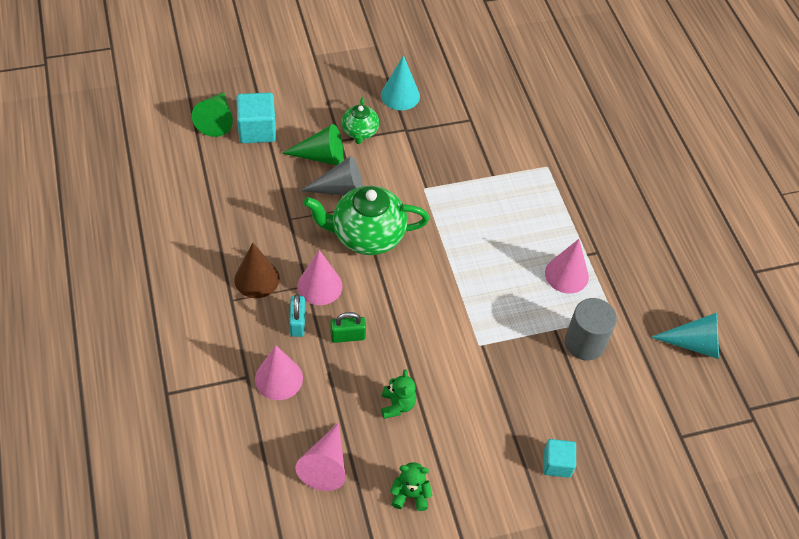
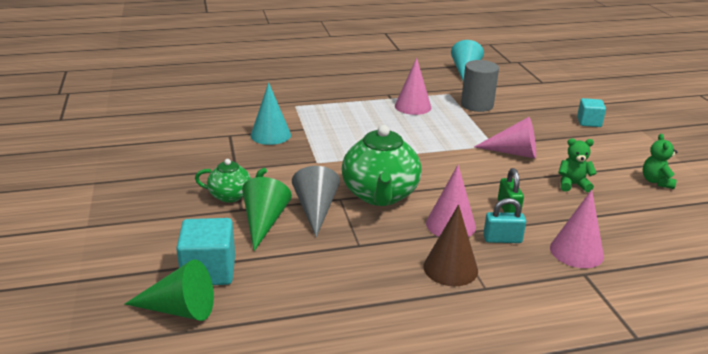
camera: 85 degrees left, 25 degrees down
(325, 465) = (657, 223): pink cone -> pink cone (513, 152)
(400, 95) = (182, 170): turquoise cone -> turquoise cone (270, 135)

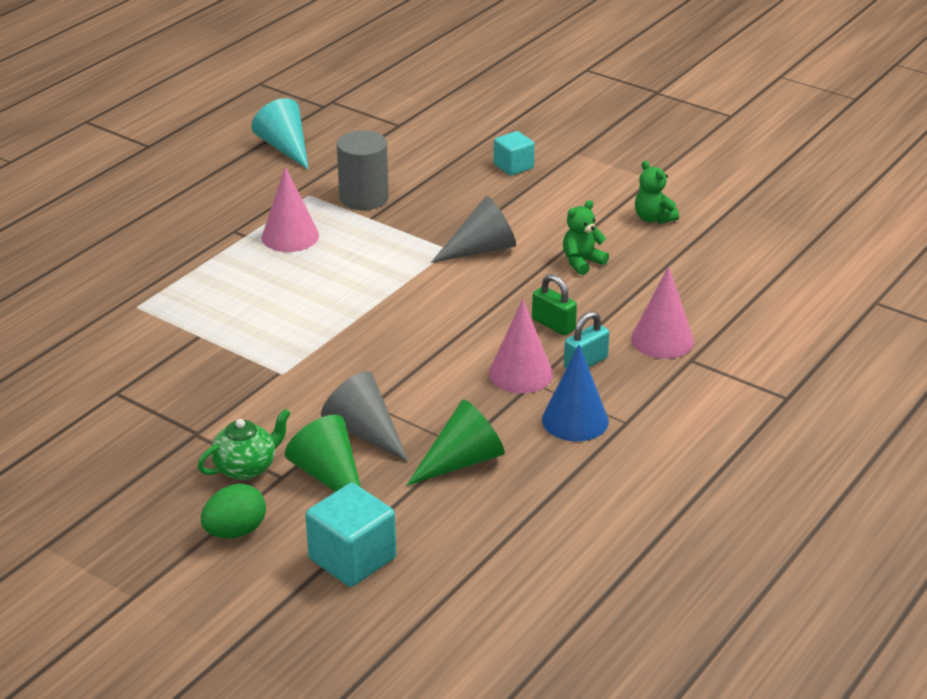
camera: 40 degrees left, 5 degrees up
(178, 223) = (235, 531): none -> green egg
(179, 309) = (381, 609): green cone -> green cone (461, 461)
(270, 135) = (170, 365): turquoise cone -> none
(380, 195) = (409, 377): green teapot -> none
(450, 268) = (575, 420): brown cone -> blue cone
(513, 152) = (481, 249): pink cone -> grey cone

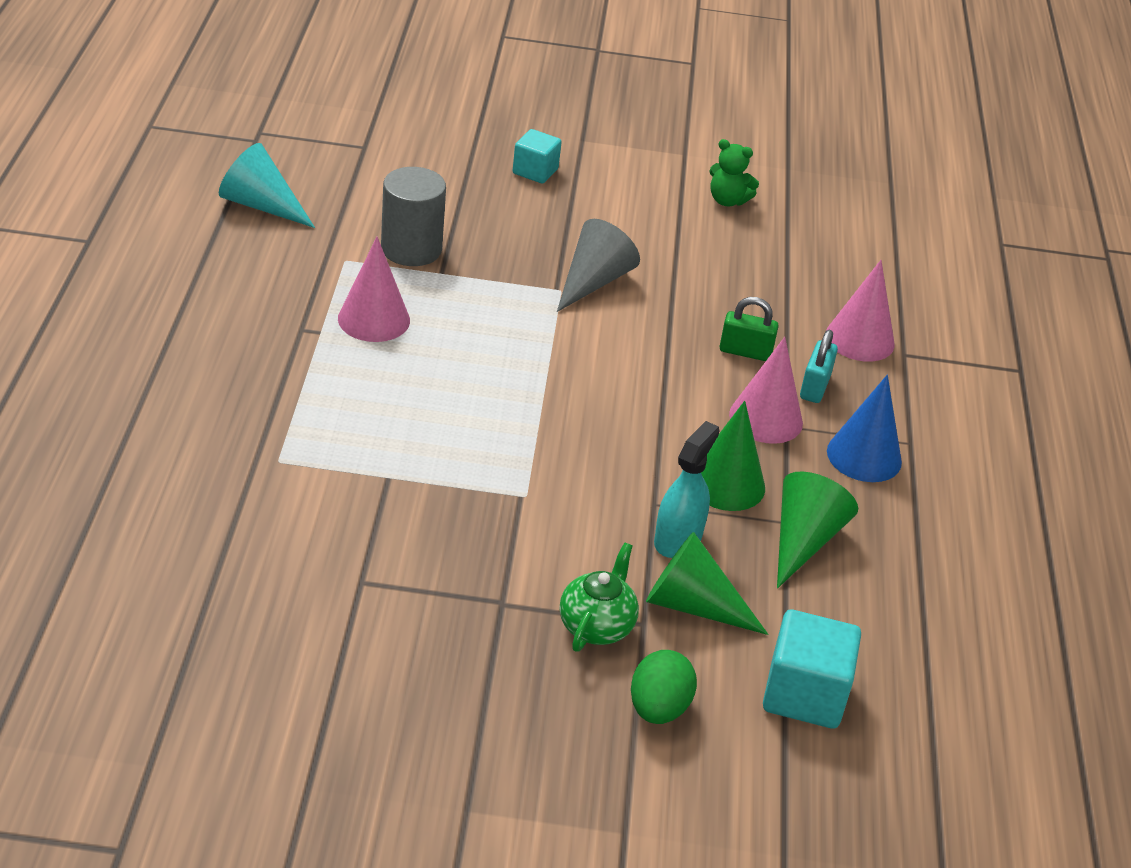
camera: 35 degrees left, 5 degrees up
(364, 432) = (678, 539): grey cone -> turquoise spray bottle
(441, 407) = (726, 484): none -> green cone
(582, 262) = (706, 270): green teddy bear -> none

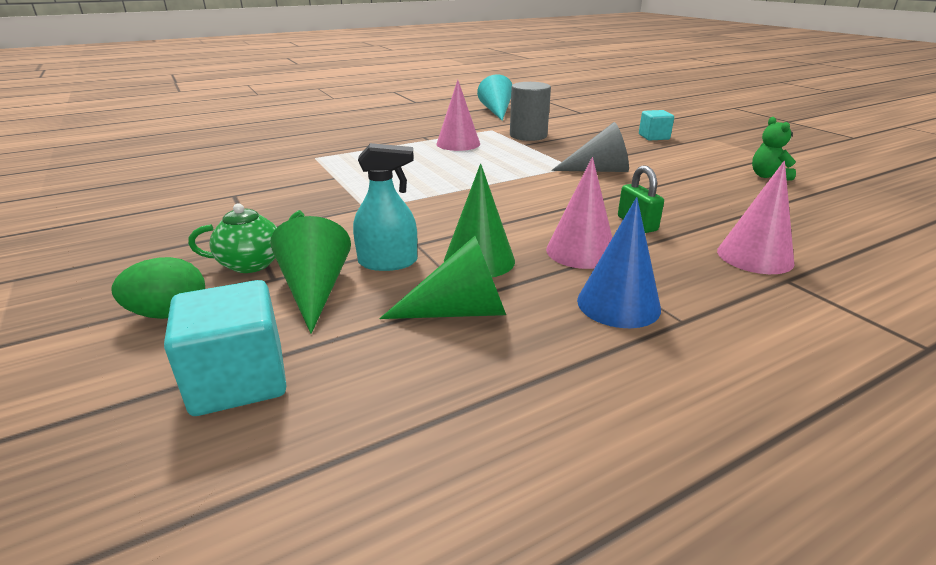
camera: 60 degrees right, 10 degrees down
(815, 387) = (657, 257): turquoise padlock -> none

